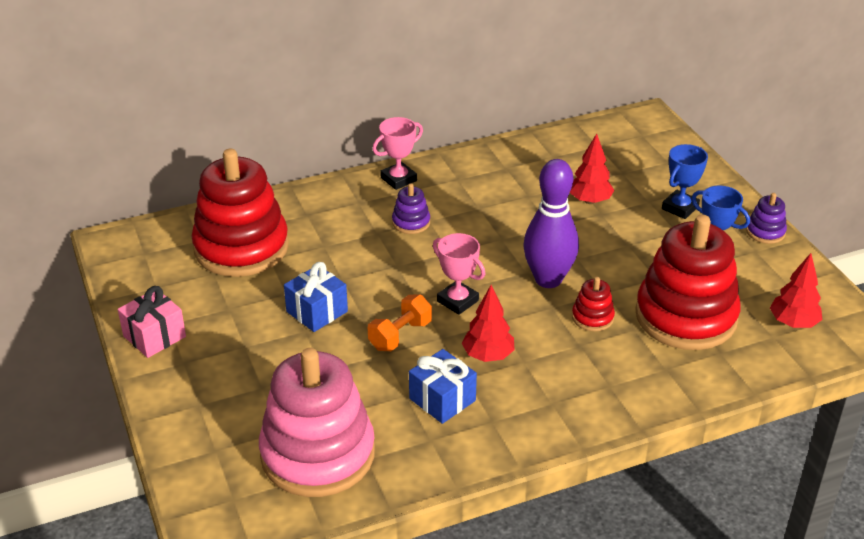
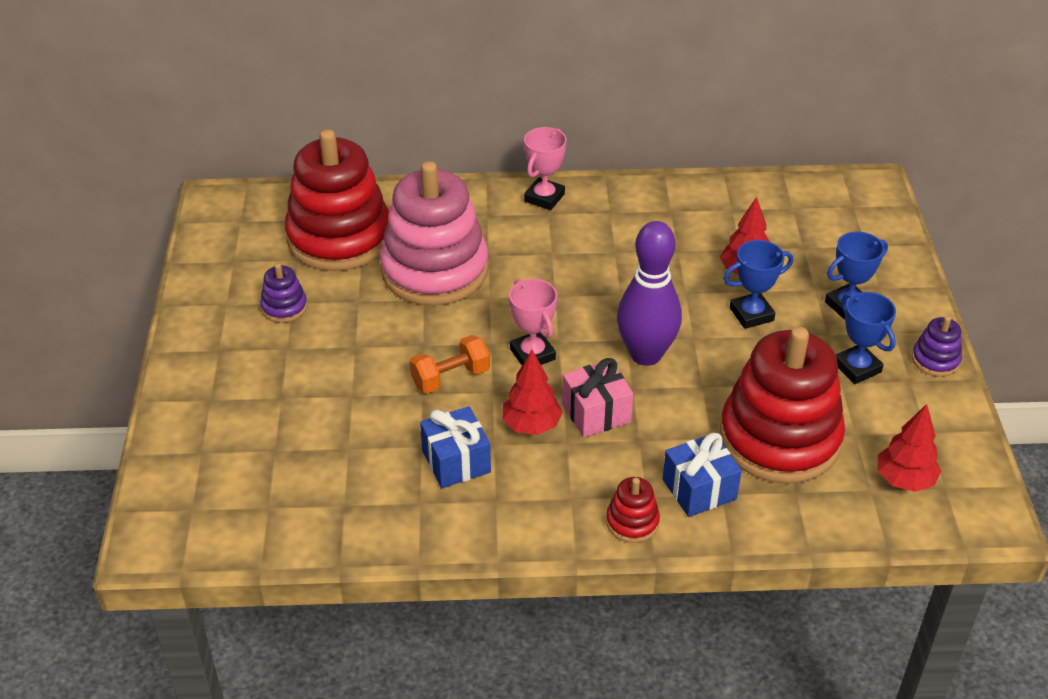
camera: 20 degrees right, 5 degrees up
(154, 336) = (205, 314): pink gift -> pink gift (596, 413)
(317, 311) = (379, 328): blue gift -> blue gift (699, 489)
(318, 454) = (298, 485): pink stacking toy -> pink stacking toy (435, 270)
(398, 179) = (544, 198): pink trophy -> pink trophy turned 45 degrees counterclockwise
(411, 222) = (531, 251): purple stacking toy -> purple stacking toy (284, 307)
(592, 317) = (671, 412): red stacking toy -> red stacking toy (632, 522)
(612, 230) = (751, 314): none -> blue trophy

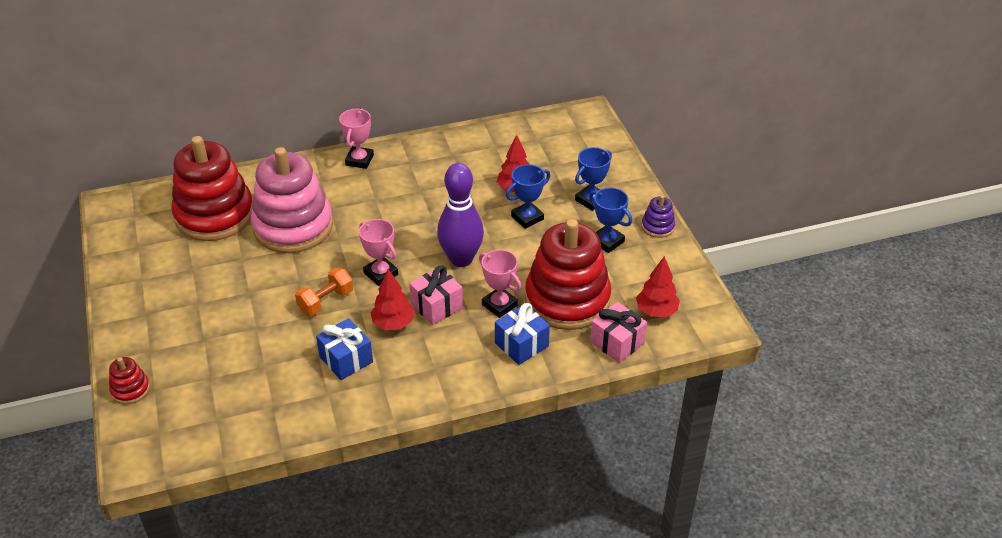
camera: 15 degrees left, 0 degrees up
(284, 307) = (187, 273): purple stacking toy -> none
(632, 522) = (481, 376): red stacking toy -> red stacking toy (130, 389)
(682, 428) = (499, 305): none -> pink trophy
(836, 514) = (617, 342): none -> pink gift

